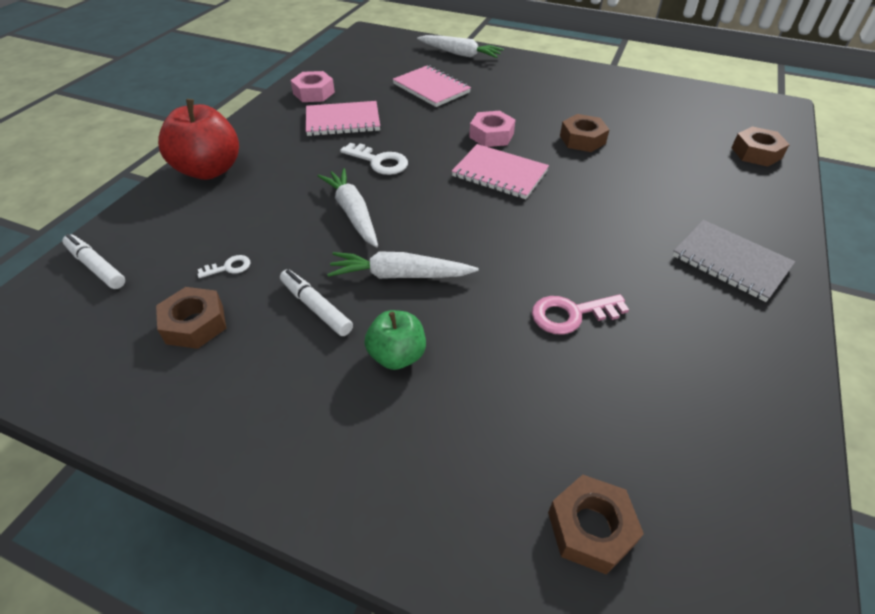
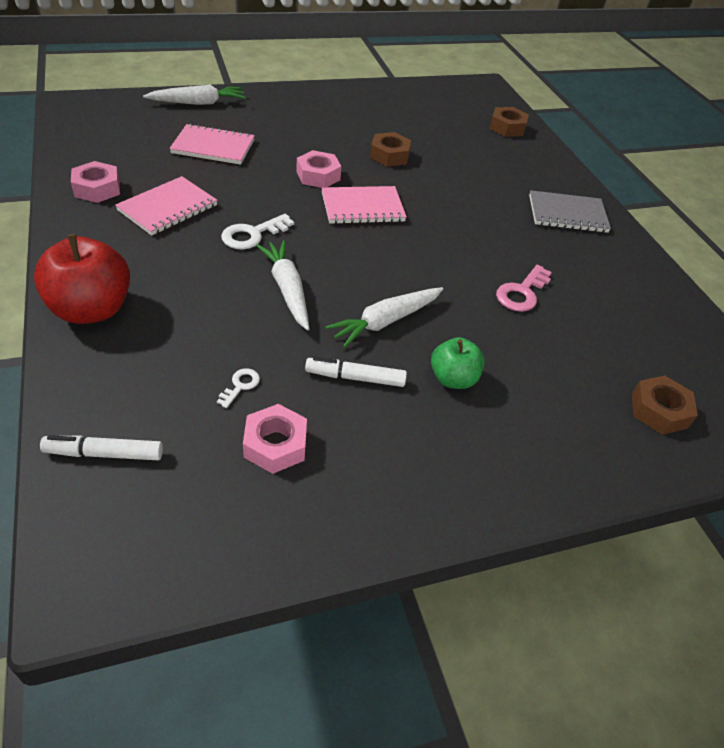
camera: 45 degrees left, 0 degrees up
(195, 324) = (275, 444): brown nut -> pink nut
(352, 213) = (287, 289): white carrot -> white carrot turned 45 degrees clockwise
(379, 162) = (252, 235): white key -> white key turned 150 degrees clockwise

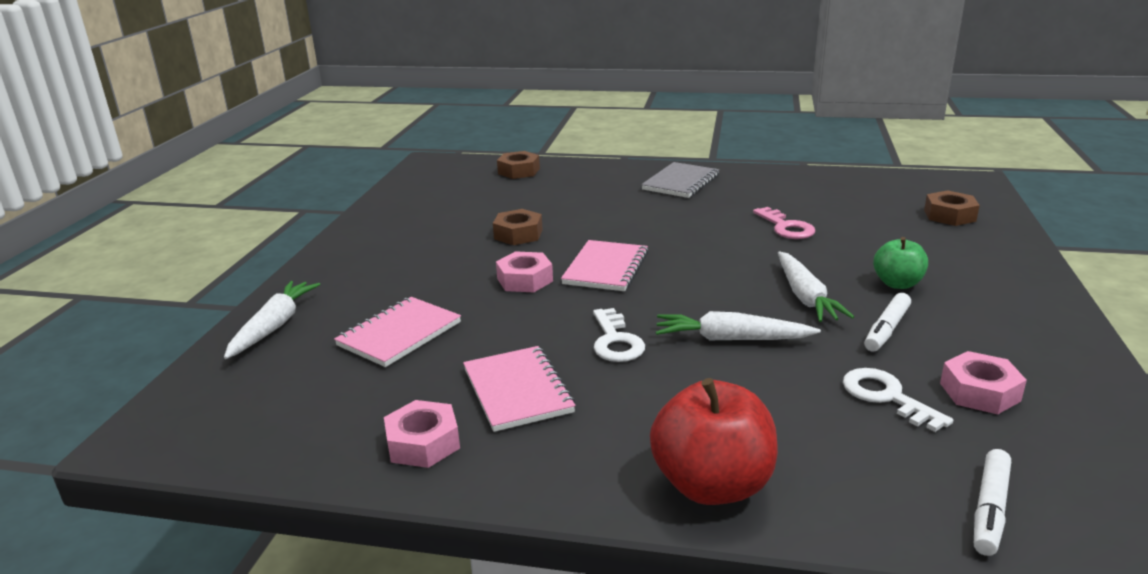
camera: 55 degrees left, 20 degrees down
(240, 385) = (886, 397): white key -> white key, size x1.78

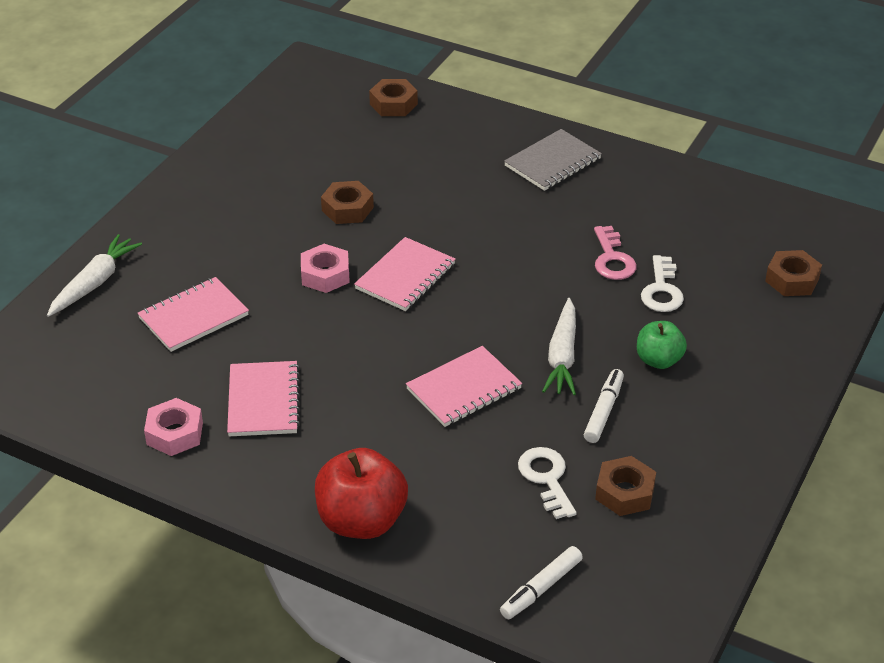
camera: 15 degrees right, 15 degrees up
(615, 341) = (366, 368): white key -> white key (662, 290)
(731, 339) = (464, 389): white carrot -> pink notebook
(886, 329) = (603, 411): white marker -> white marker turned 150 degrees clockwise
(979, 392) = (625, 492): pink nut -> brown nut

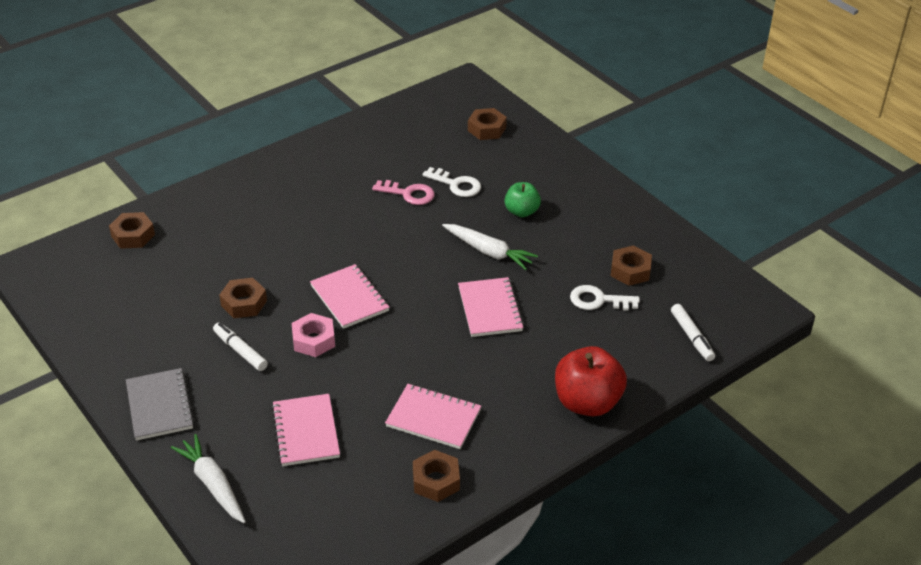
camera: 65 degrees left, 0 degrees up
(174, 433) = (436, 481): pink nut -> brown nut
(552, 162) = (281, 182): grey notebook -> grey notebook (160, 406)
(603, 411) = (553, 253): white marker -> white marker (240, 351)

